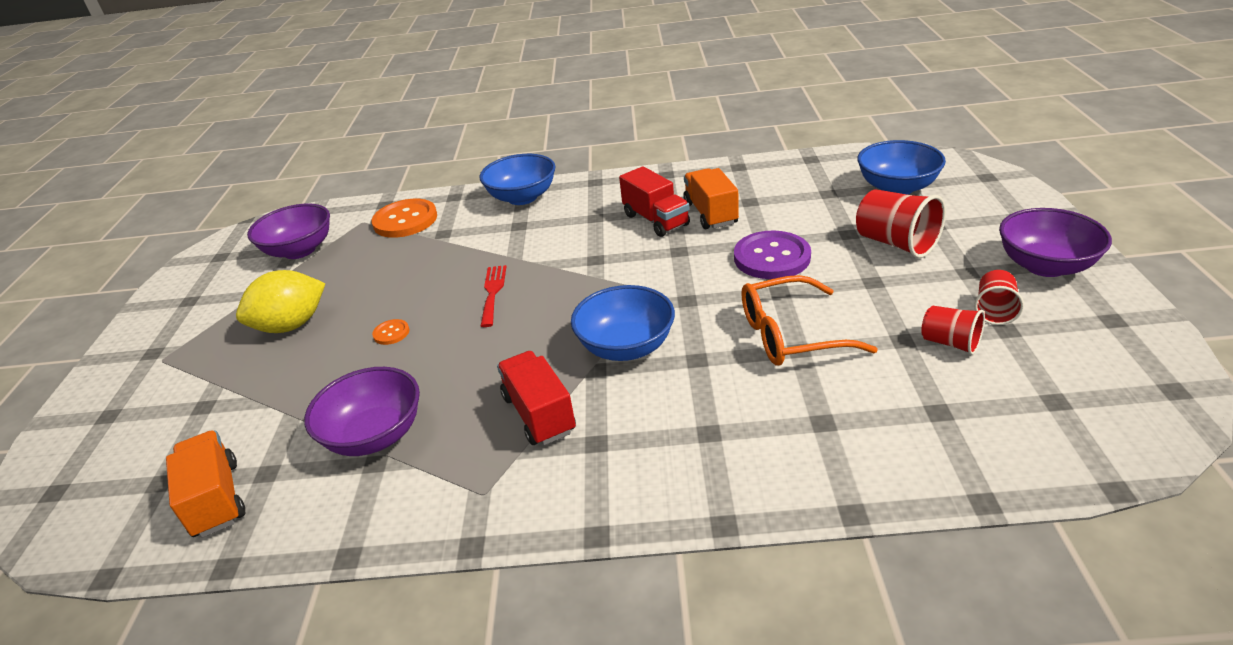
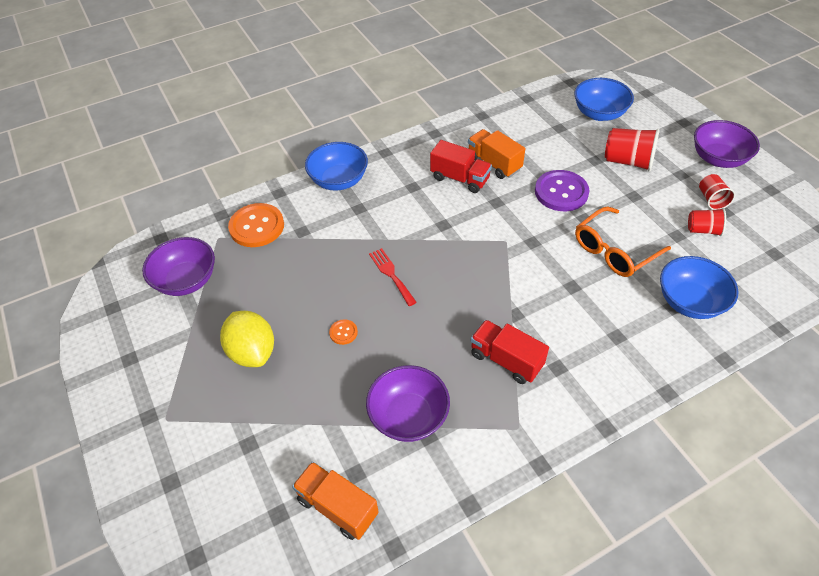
camera: 30 degrees left, 15 degrees up
(291, 325) = (252, 352): yellow lemon -> yellow lemon turned 60 degrees counterclockwise
(626, 347) = (521, 291): blue bowl -> blue bowl (689, 302)

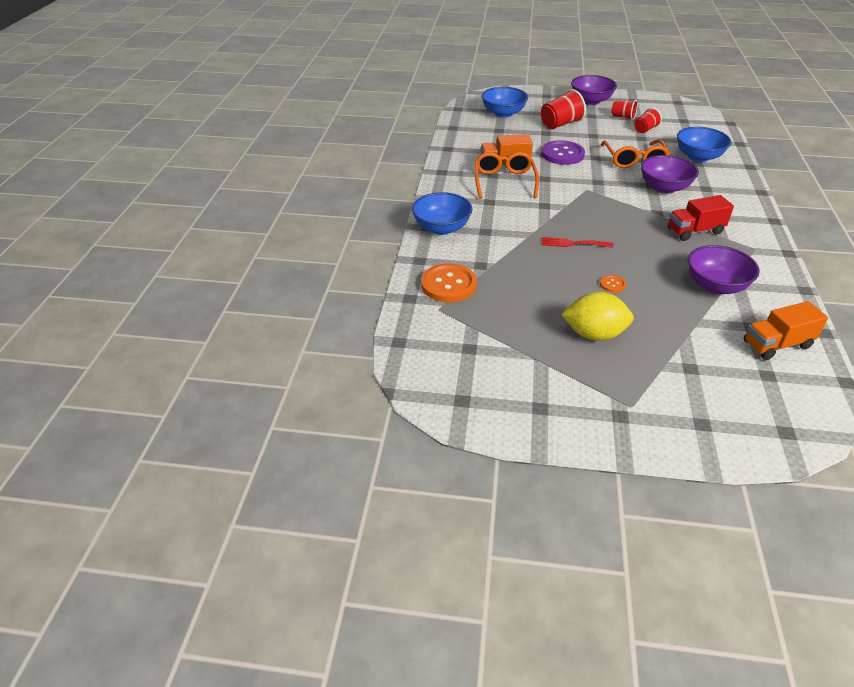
camera: 55 degrees left, 10 degrees down
(186, 280) = (474, 343): purple bowl -> purple bowl (664, 188)
(460, 178) = (504, 181): red truck -> orange glasses

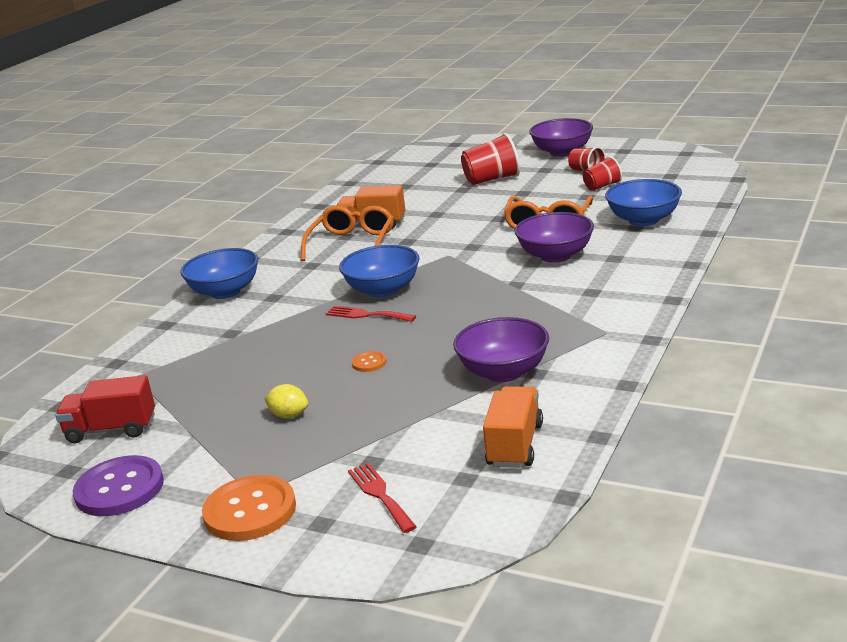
camera: 20 degrees right, 15 degrees down
(448, 284) = (173, 351): orange button -> orange button (250, 511)
(503, 113) = (429, 167): blue bowl -> blue bowl (383, 290)
(562, 154) = (458, 214): purple button -> purple button (119, 489)
(594, 334) = (289, 415): yellow lemon -> yellow lemon, size x0.53
(695, 231) = (543, 308): red truck -> red truck (111, 430)
(722, 395) = (380, 495): none -> red fork
(777, 344) = (515, 445): orange truck -> orange truck turned 105 degrees clockwise

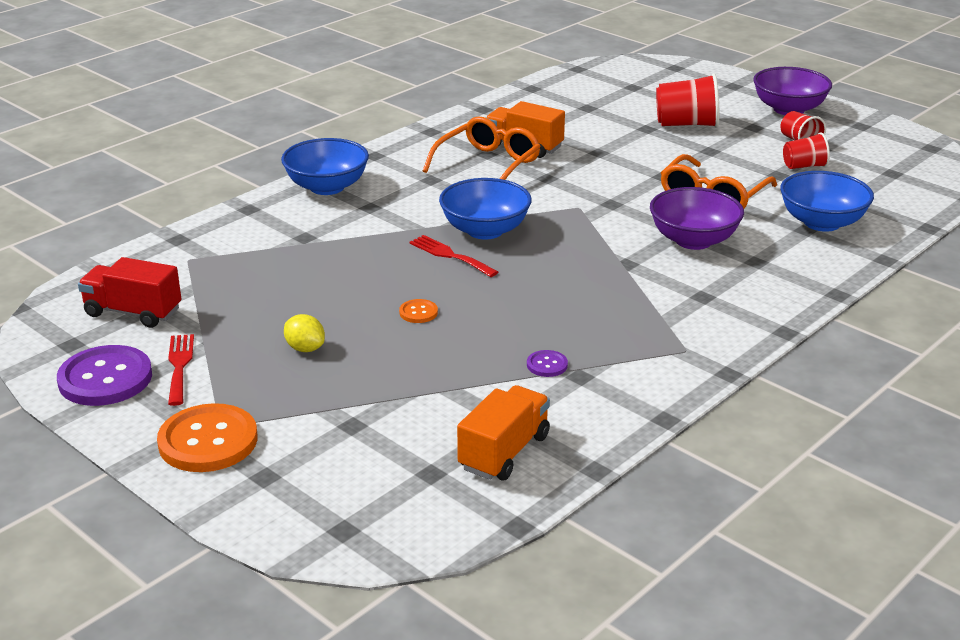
camera: 15 degrees right, 5 degrees up
(380, 495) = (338, 464): red fork -> red fork (179, 366)
(504, 372) = (547, 365): purple bowl -> purple button

